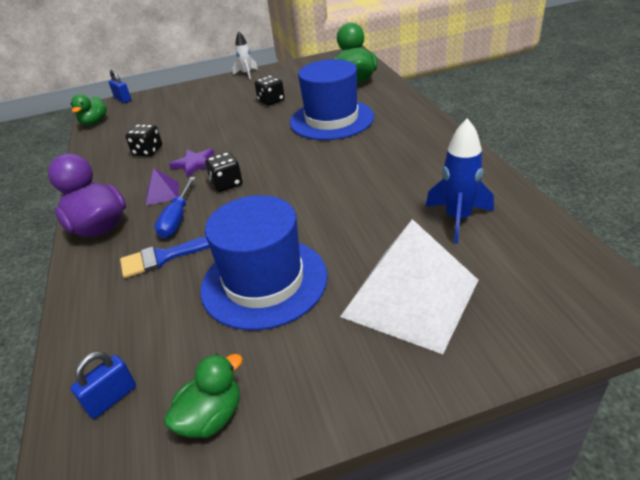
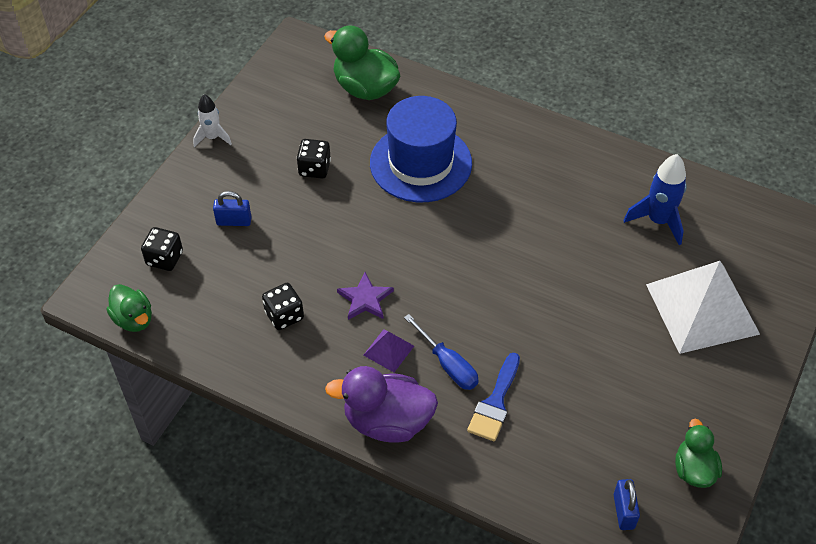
camera: 50 degrees left, 15 degrees up
(123, 99) = (104, 265): blue padlock -> blue padlock (234, 221)
(227, 184) = (434, 301): black dice -> black dice (164, 258)
(264, 281) = (599, 366): blue hat -> none

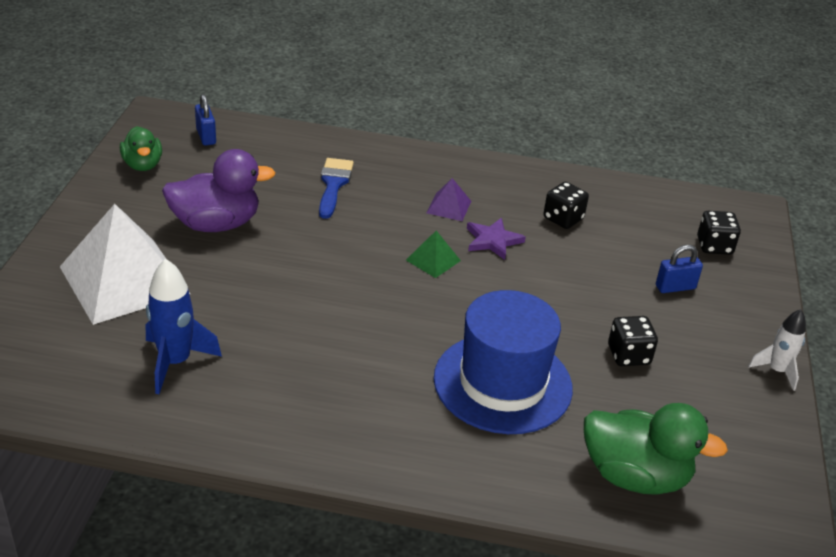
camera: 160 degrees right, 15 degrees down
(133, 319) = (697, 199): green duck -> none
(387, 421) = (426, 163): purple duck -> purple duck (216, 224)
(429, 286) = (433, 260): none -> green pyramid
(448, 364) = (387, 204): blue screwdriver -> none

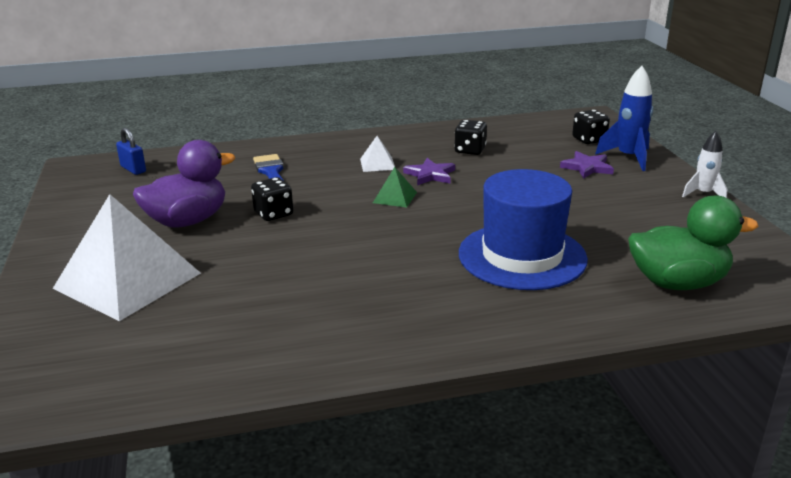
camera: 20 degrees left, 10 degrees down
(143, 165) = (87, 200): green duck -> none
(175, 362) = (225, 325): blue rocket -> blue rocket (628, 158)
(448, 207) = (377, 164): purple pyramid -> white pyramid
(628, 355) = (596, 213): black dice -> black dice (273, 214)
(675, 287) = (587, 167): blue padlock -> purple star

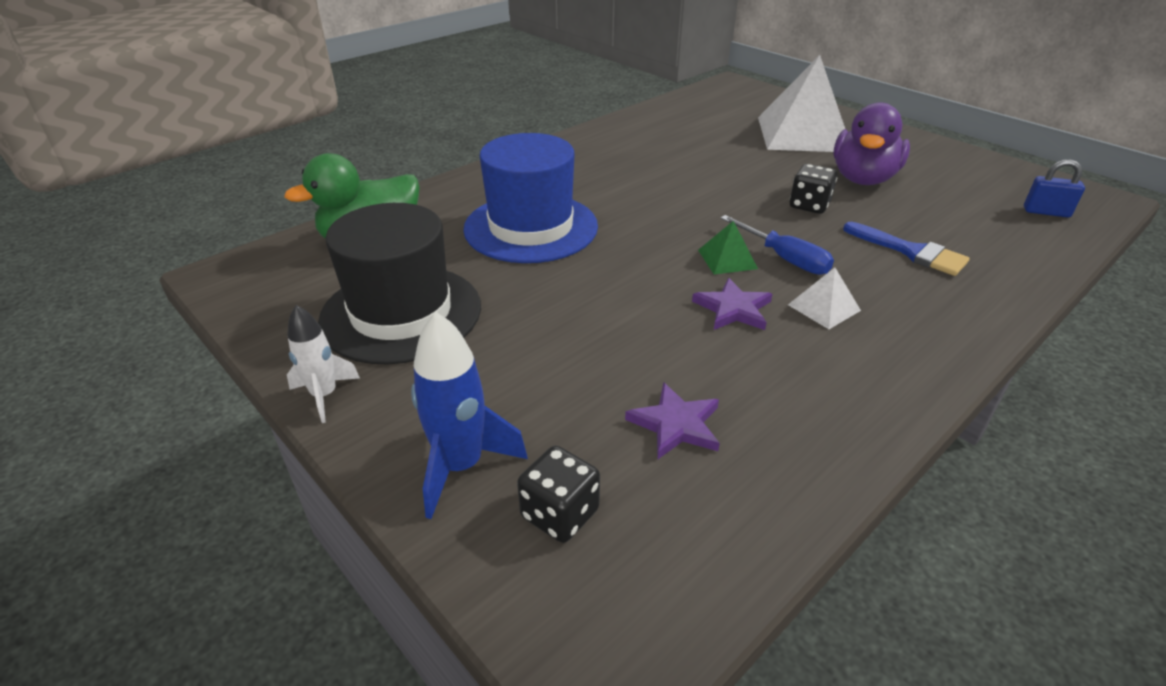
camera: 150 degrees right, 10 degrees up
(357, 188) = (784, 259): none -> blue screwdriver
(470, 150) = (741, 387): black dice -> none
(587, 167) = (525, 405): purple star -> purple star (676, 424)
(653, 221) = (401, 313): none -> black hat

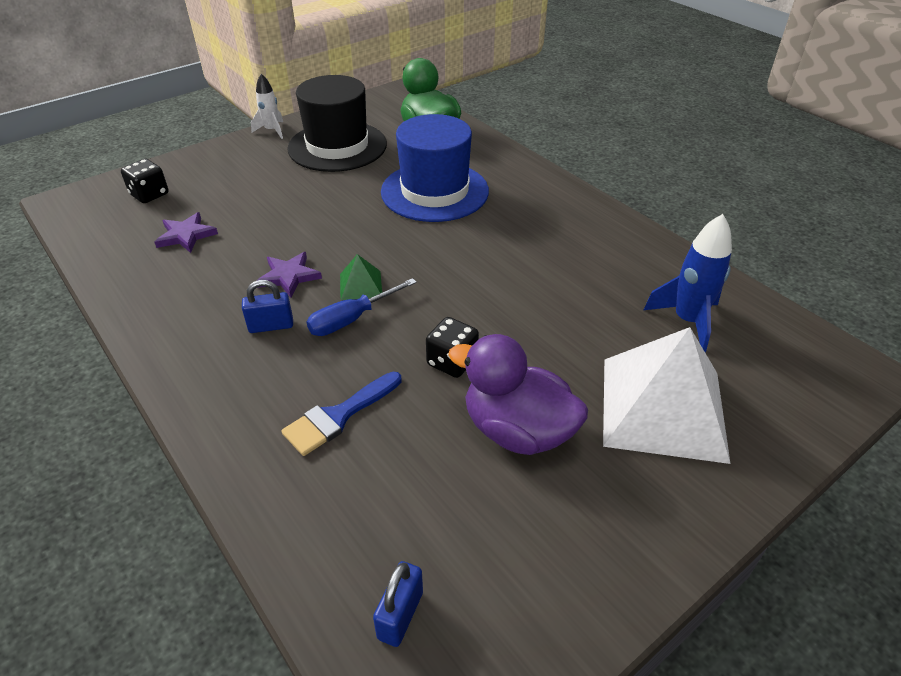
camera: 95 degrees right, 5 degrees up
(461, 466) = (198, 168): blue rocket -> blue rocket (687, 321)
(824, 307) = (271, 326): white pyramid -> blue padlock

